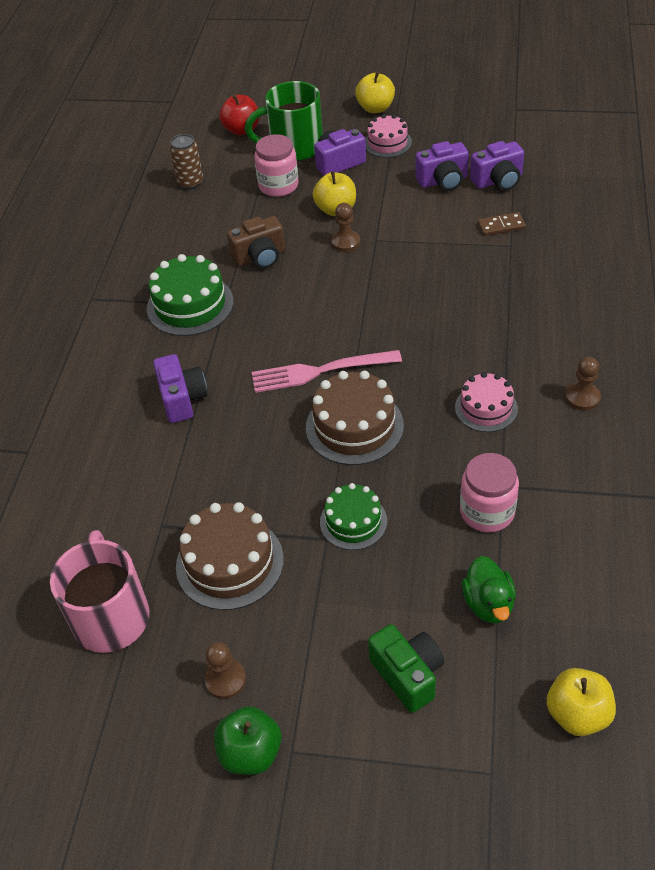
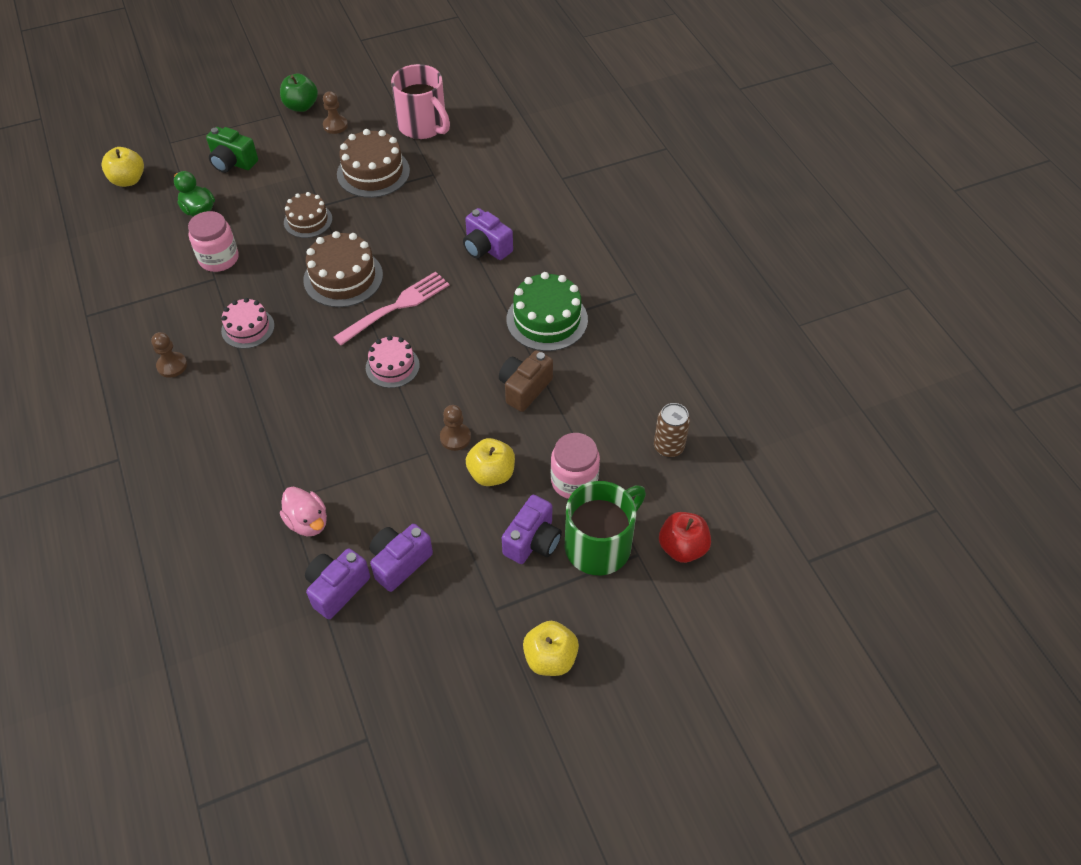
camera: 145 degrees right, 5 degrees up
(353, 521) = (308, 220): green cake -> brown cake
(387, 143) = (497, 599): pink cake -> pink cake (392, 366)
(501, 226) = (308, 522): brown domino -> pink duck

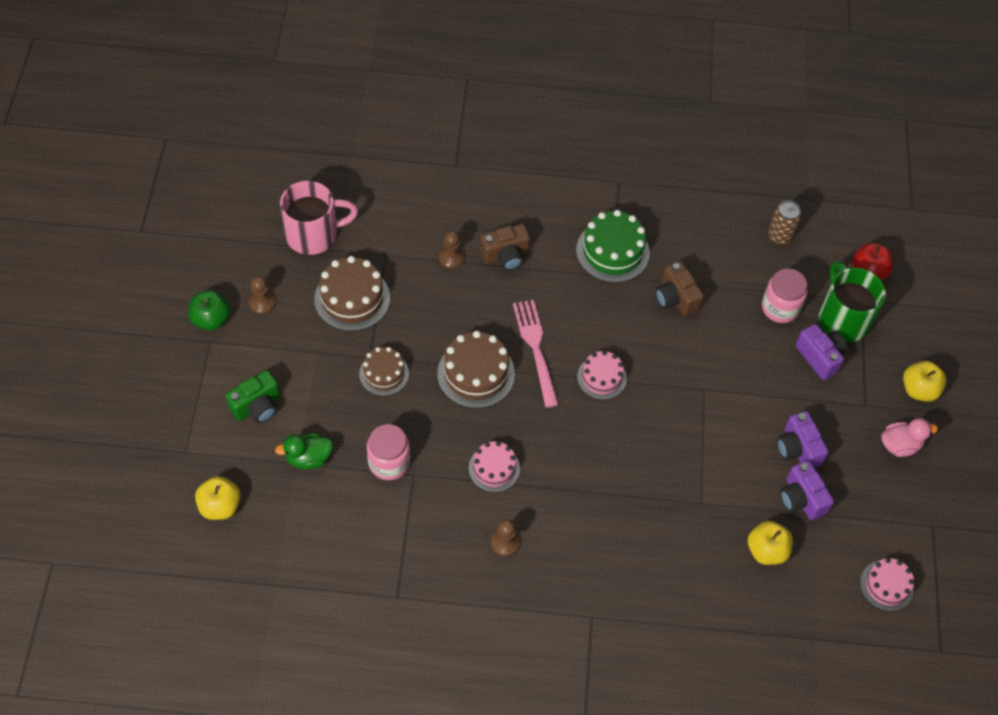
camera: 65 degrees left, 5 degrees up
(263, 715) = (886, 585): none -> pink cake
(308, 522) = (730, 496): pink duck -> pink duck (900, 445)
(455, 437) = (699, 365): brown pawn -> brown pawn (451, 258)
(486, 248) = (505, 256): purple camera -> brown camera
(491, 474) = (746, 356): yellow apple -> yellow apple (766, 550)

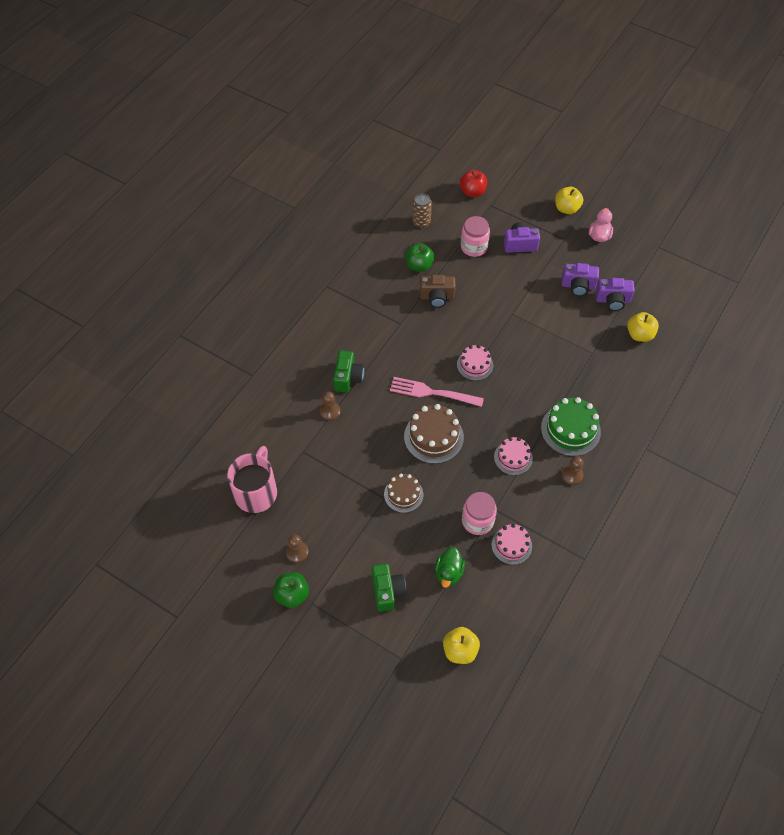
camera: 60 degrees left, 0 degrees up
(352, 298) = (328, 489): brown cake -> none
(505, 256) = (348, 378): brown camera -> green camera
(612, 251) = (380, 315): green cake -> green cake (570, 429)
(711, 261) = (419, 265): none -> green apple
(843, 318) = (498, 220): green mug -> none
(886, 585) = (687, 287): pink cake -> pink cake (511, 545)

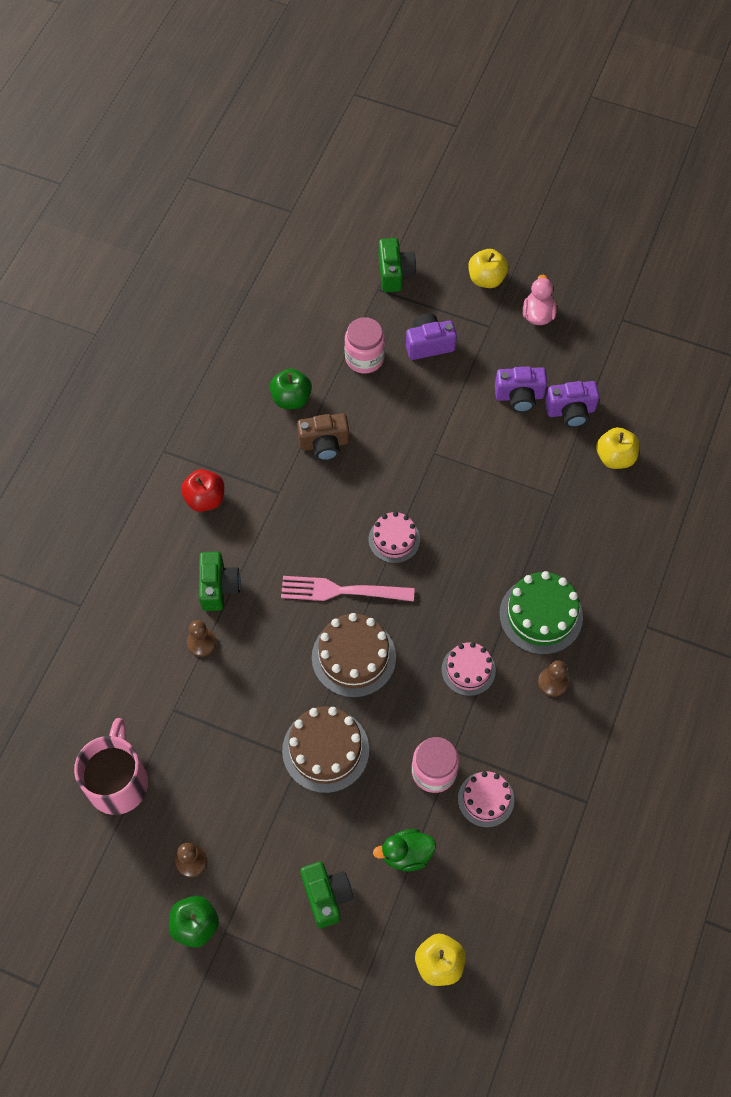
camera: 10 degrees left, 5 degrees up
(403, 494) = (325, 750): brown cake -> brown cake, size x1.57
(421, 222) = (283, 330): brown can -> none
(448, 573) = (406, 854): green duck -> green duck turned 75 degrees clockwise
(472, 192) = (349, 272): red apple -> red apple (205, 499)
(504, 197) = (395, 273): none -> green camera

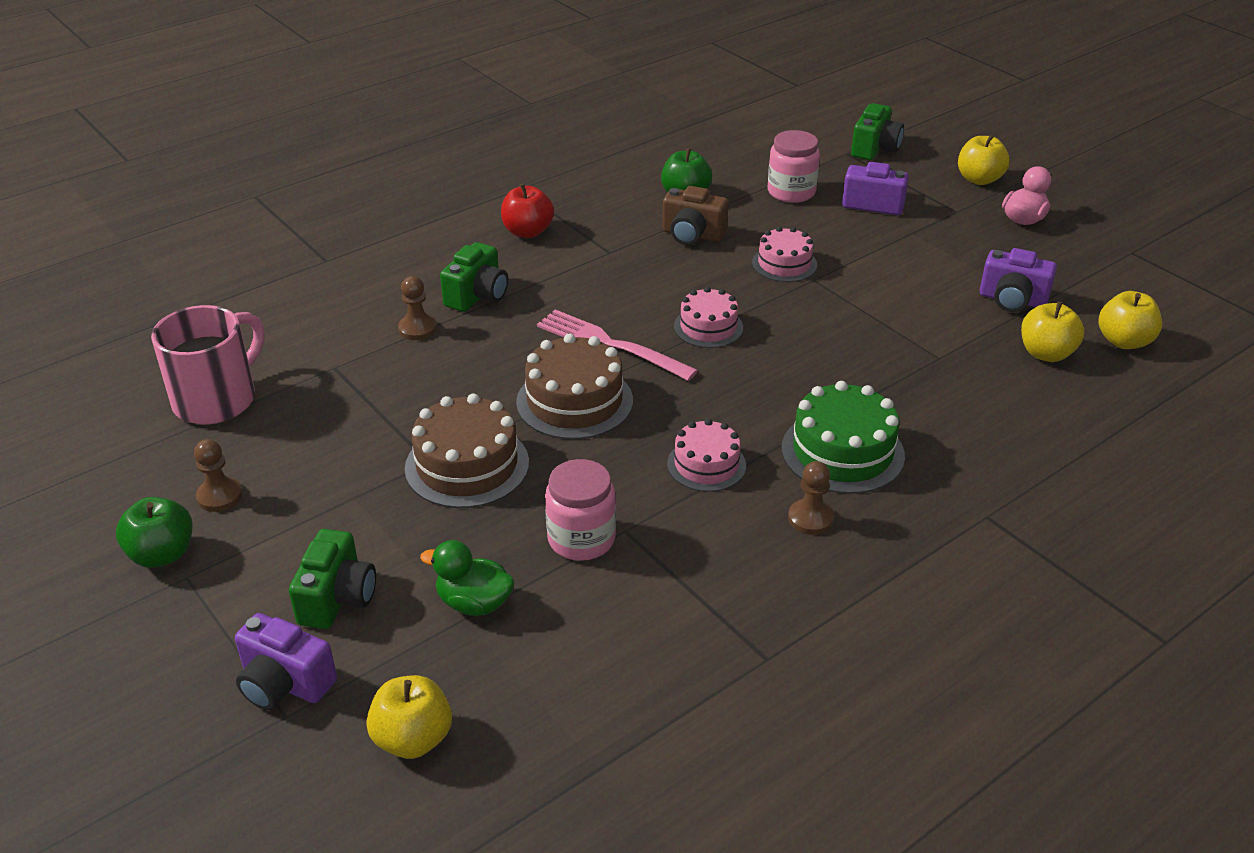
camera: 30 degrees right, 25 degrees down
(486, 799) = (626, 594): pink cake -> pink cake (784, 264)
(519, 396) = (954, 270): purple camera -> purple camera (284, 683)
(655, 421) = (1124, 341): none -> yellow apple

